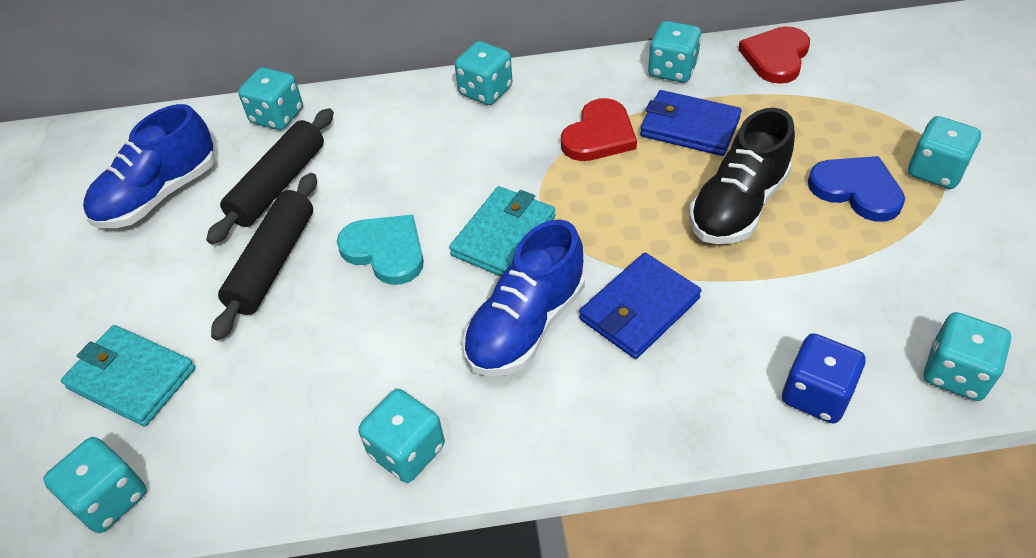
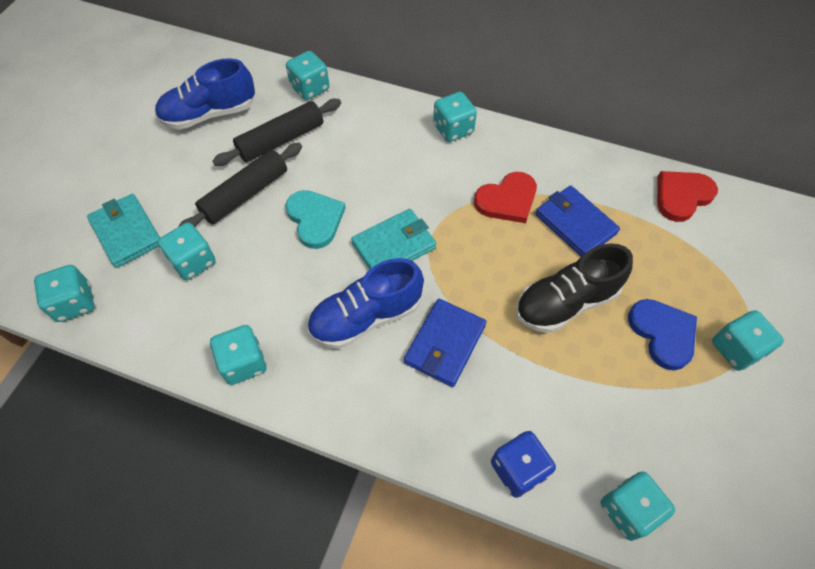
camera: 25 degrees right, 10 degrees up
(639, 309) = (445, 344): blue wallet -> blue wallet turned 45 degrees counterclockwise
(672, 70) = (595, 171): turquoise dice -> turquoise dice (193, 262)

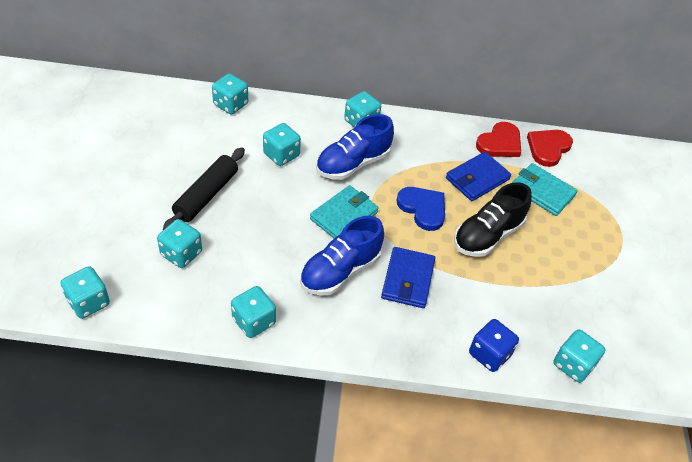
camera: 20 degrees left, 10 degrees down
(126, 232) = (113, 240): turquoise wallet -> turquoise wallet (542, 192)
(209, 114) = (150, 136): blue shoe -> blue shoe (353, 163)
(281, 140) = (221, 148): black rolling pin -> none
(315, 219) = (273, 206): turquoise heart -> none
(507, 200) = (421, 169): red heart -> red heart (500, 143)
(575, 224) = (477, 179): blue wallet -> blue wallet turned 75 degrees counterclockwise
(662, 333) = (562, 245): blue heart -> blue heart (423, 208)
(736, 349) = (615, 246): turquoise dice -> turquoise dice (281, 155)

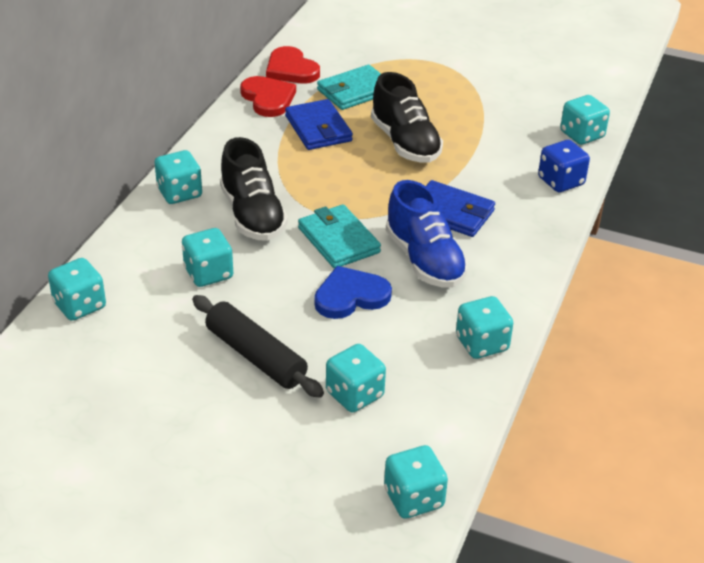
camera: 70 degrees left, 10 degrees down
(353, 163) = (252, 215): blue shoe -> black shoe
(423, 208) = (349, 178): blue heart -> blue heart (350, 296)

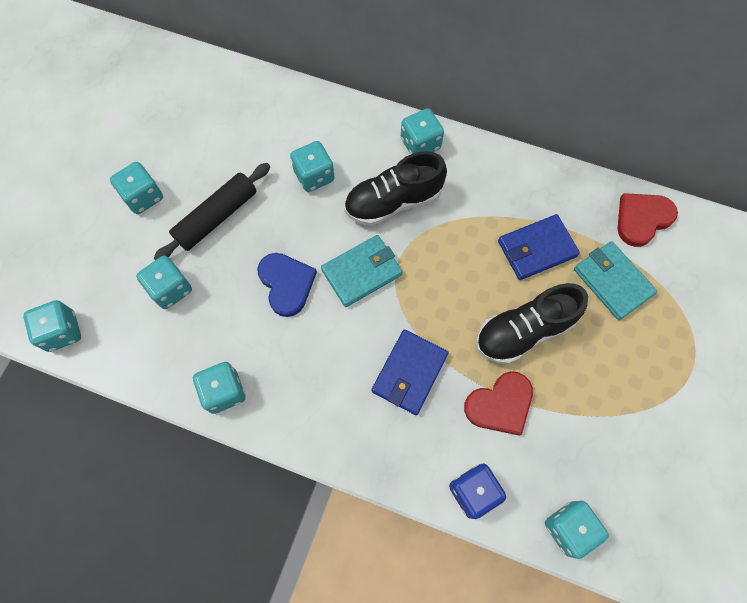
camera: 90 degrees right, 30 degrees up
(79, 305) = (276, 96): turquoise dice -> turquoise dice (143, 197)
(268, 98) = (582, 201): red heart -> red heart (500, 404)
(424, 260) = (336, 346): blue shoe -> none

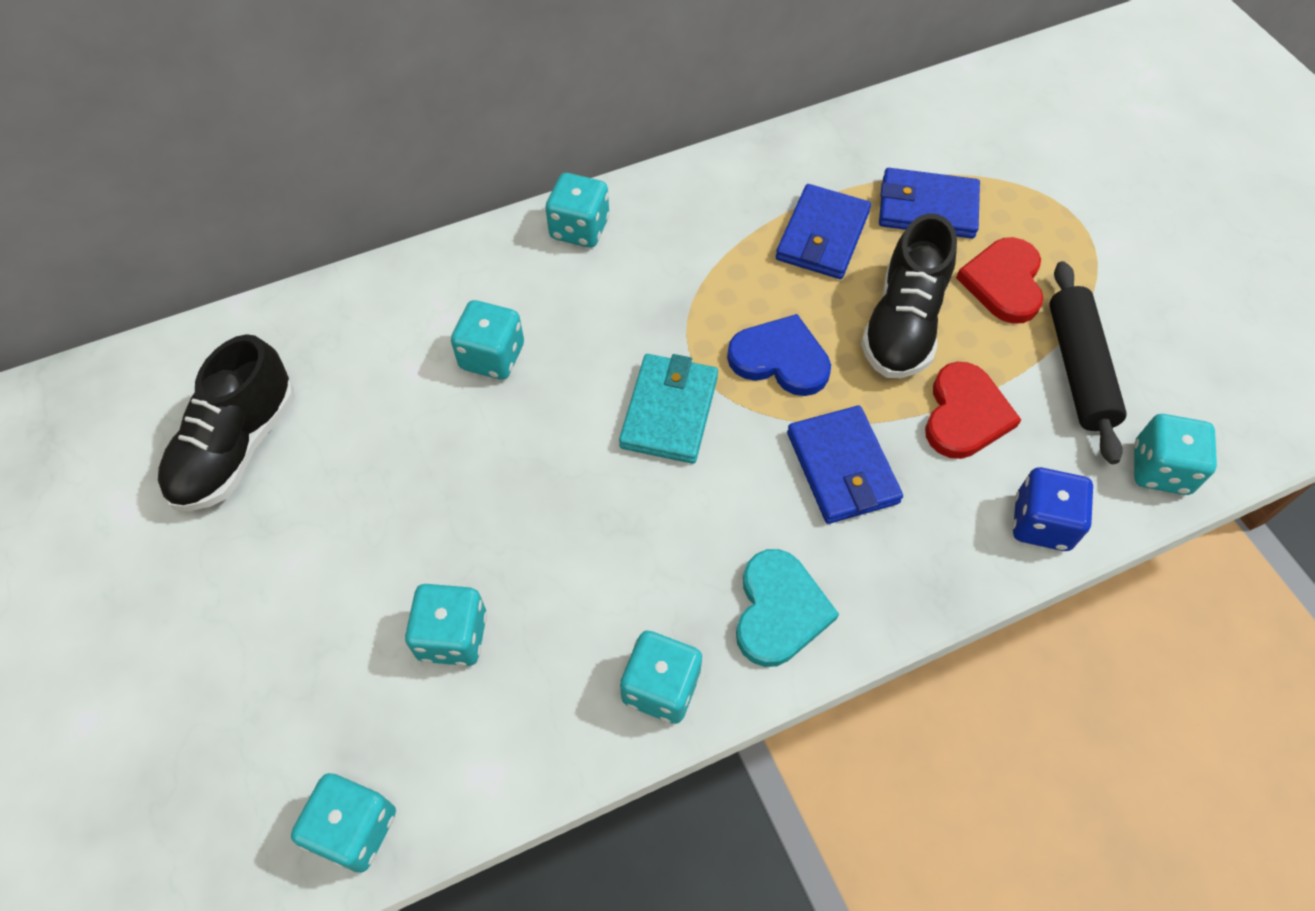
camera: 45 degrees left, 10 degrees down
(143, 197) = (284, 562): turquoise dice -> none
(217, 217) = (418, 501): black rolling pin -> black rolling pin (1078, 369)
(286, 284) = (596, 499): blue heart -> blue heart (780, 359)
(307, 409) = (779, 610): none -> turquoise heart
(393, 202) = (618, 310): black shoe -> black shoe (236, 448)
(612, 281) = (927, 208): turquoise wallet -> blue wallet
(642, 219) = (885, 130): red heart -> red heart (1003, 282)

